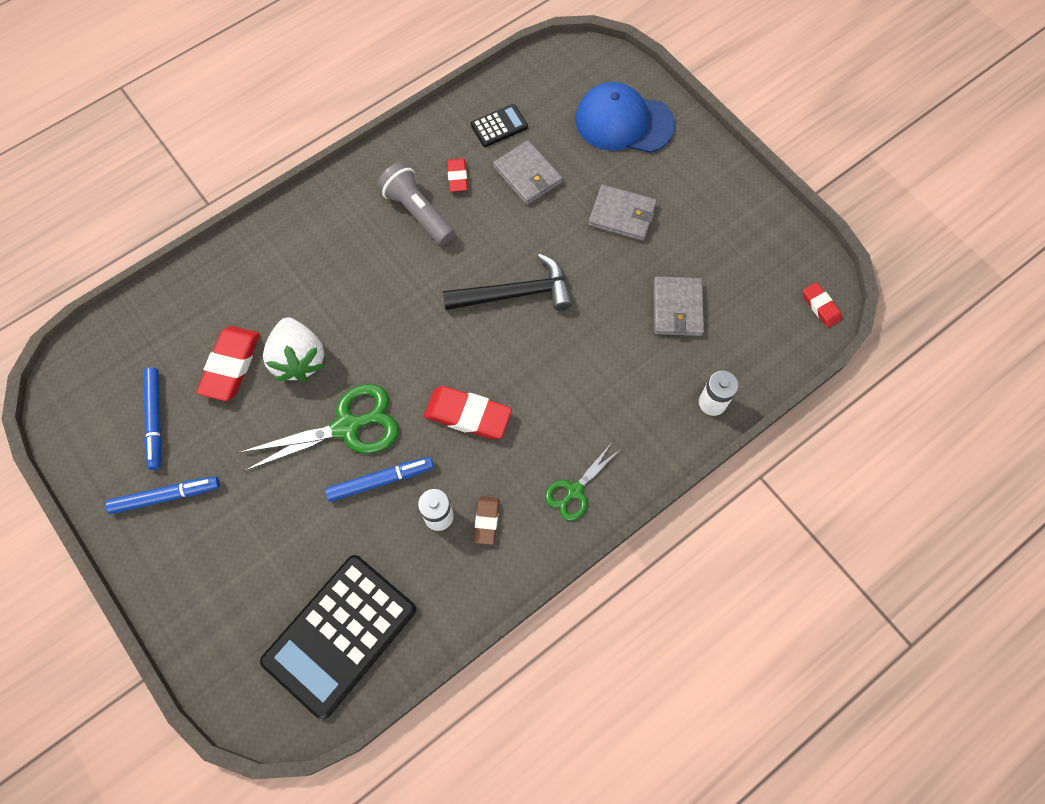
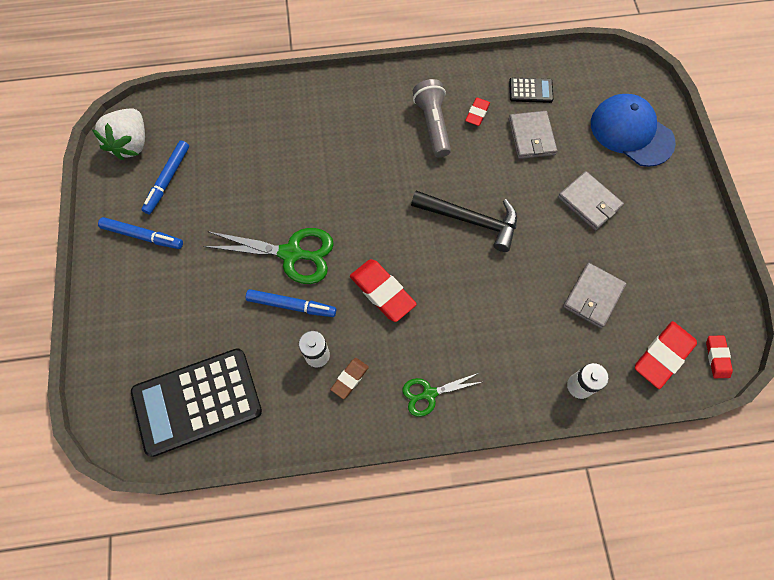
camera: 30 degrees right, 0 degrees up
(231, 365) = (239, 168): red eraser -> red eraser (662, 356)
(299, 359) = (287, 188): white strawberry -> white strawberry (131, 144)

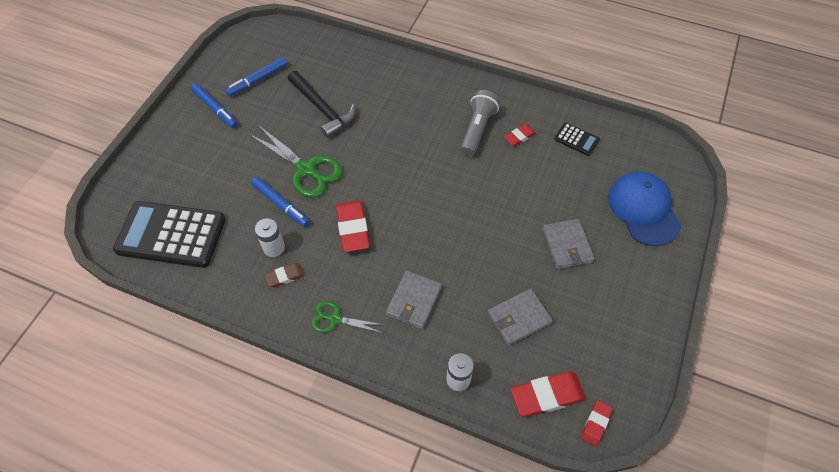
camera: 30 degrees right, 10 degrees down
(131, 144) = (251, 46): white strawberry -> none
(471, 220) = (458, 212): black hammer -> black hammer (322, 109)
(531, 137) = (552, 174): grey wallet -> grey wallet (414, 301)

